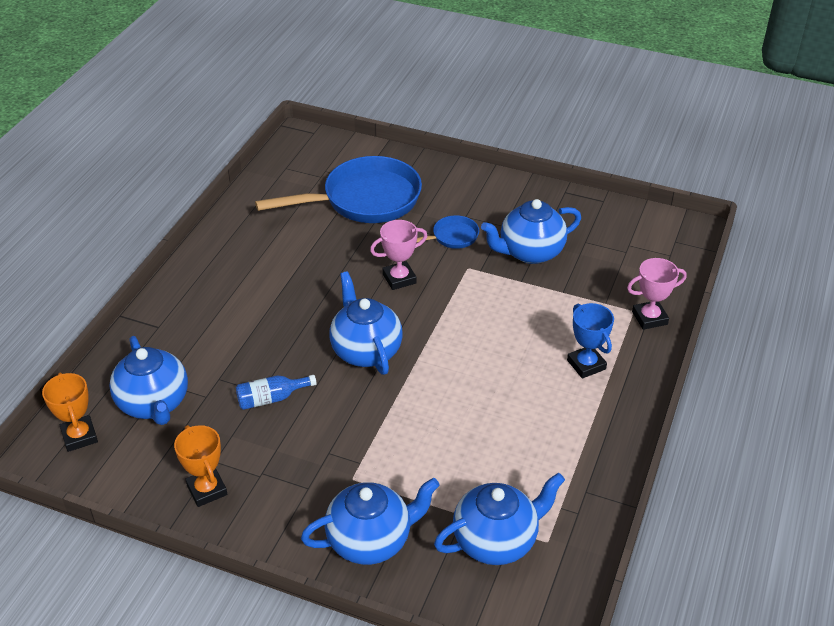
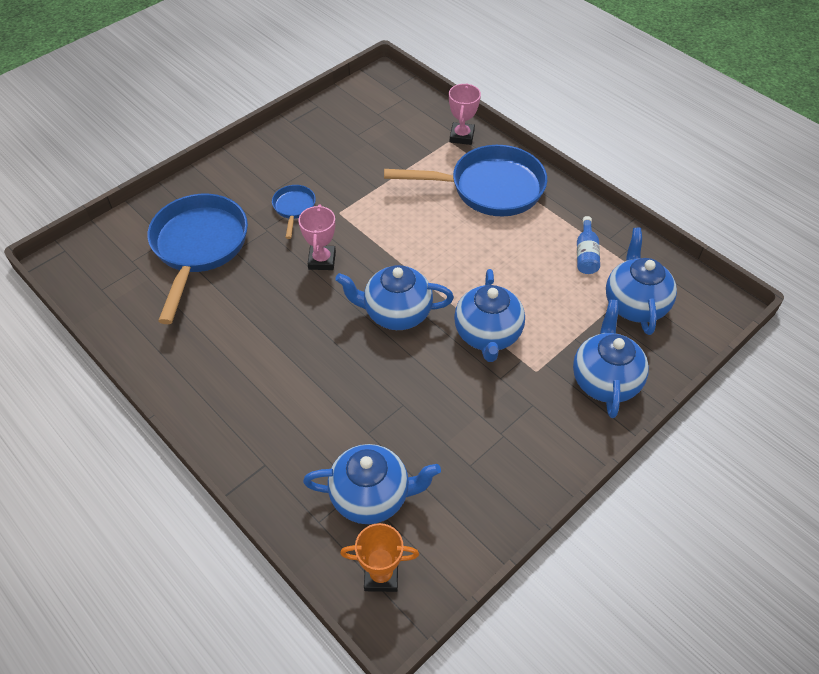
camera: 65 degrees left, 10 degrees up
(207, 490) = (501, 481): orange trophy -> none
(271, 398) = (416, 399): blue bottle -> blue bottle (586, 254)
(530, 252) = (347, 169): blue teapot -> blue teapot (487, 335)
(586, 365) = (489, 188): blue trophy -> blue pan

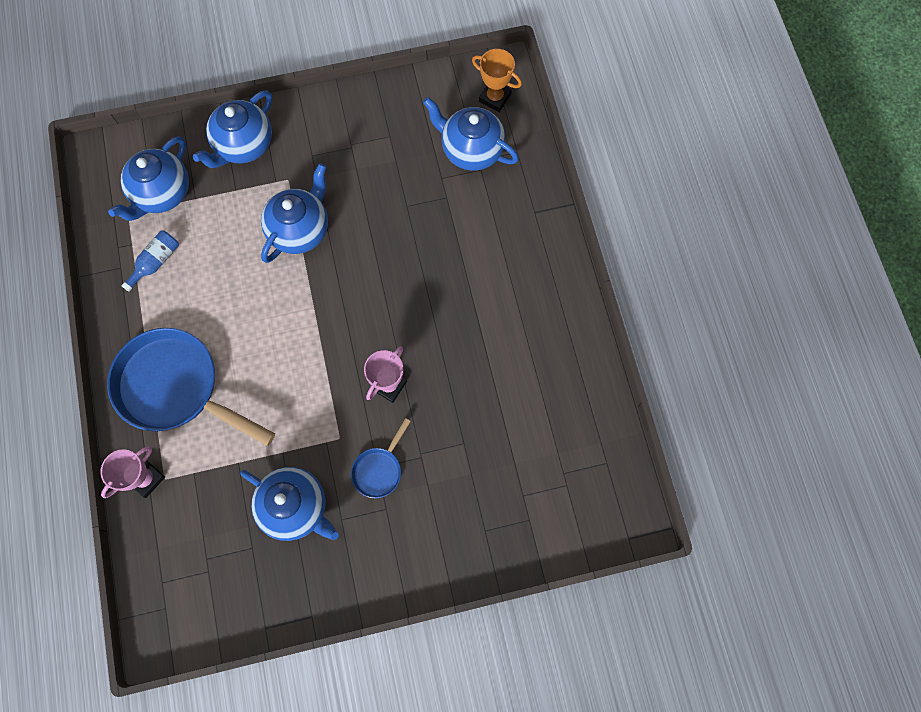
camera: 150 degrees left, 20 degrees up
(198, 247) = (496, 467): blue pan -> none
(396, 313) = (359, 291): blue teapot -> blue teapot (296, 507)

